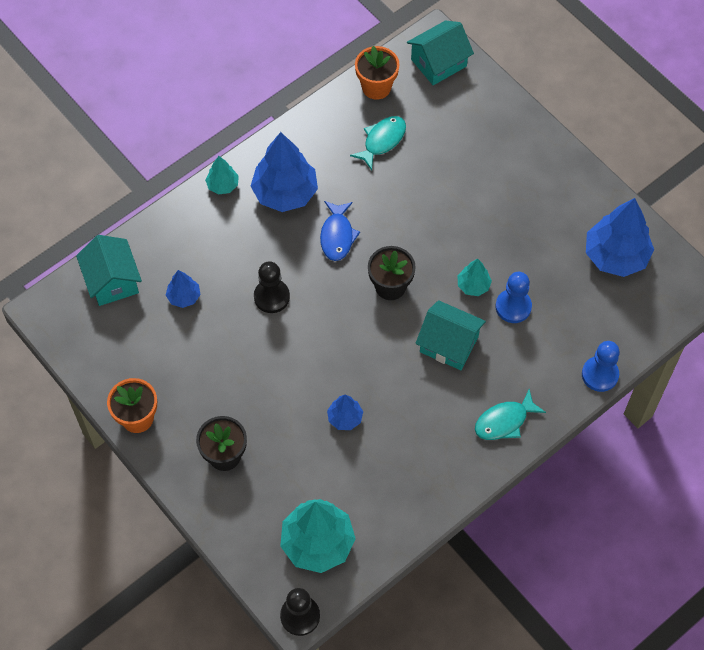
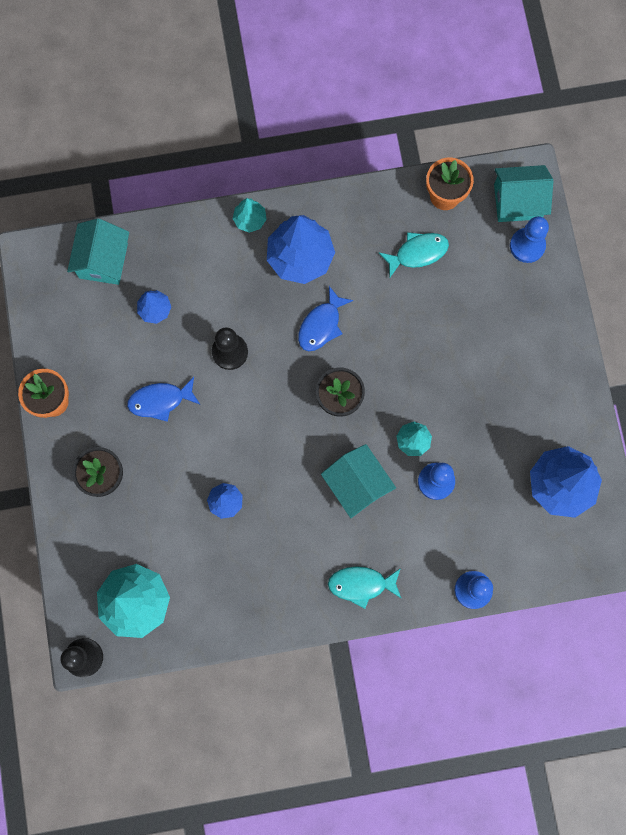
camera: 30 degrees right, 15 degrees up
(235, 367) = (160, 401): none -> blue fish
(468, 91) = (527, 246): none -> blue pawn

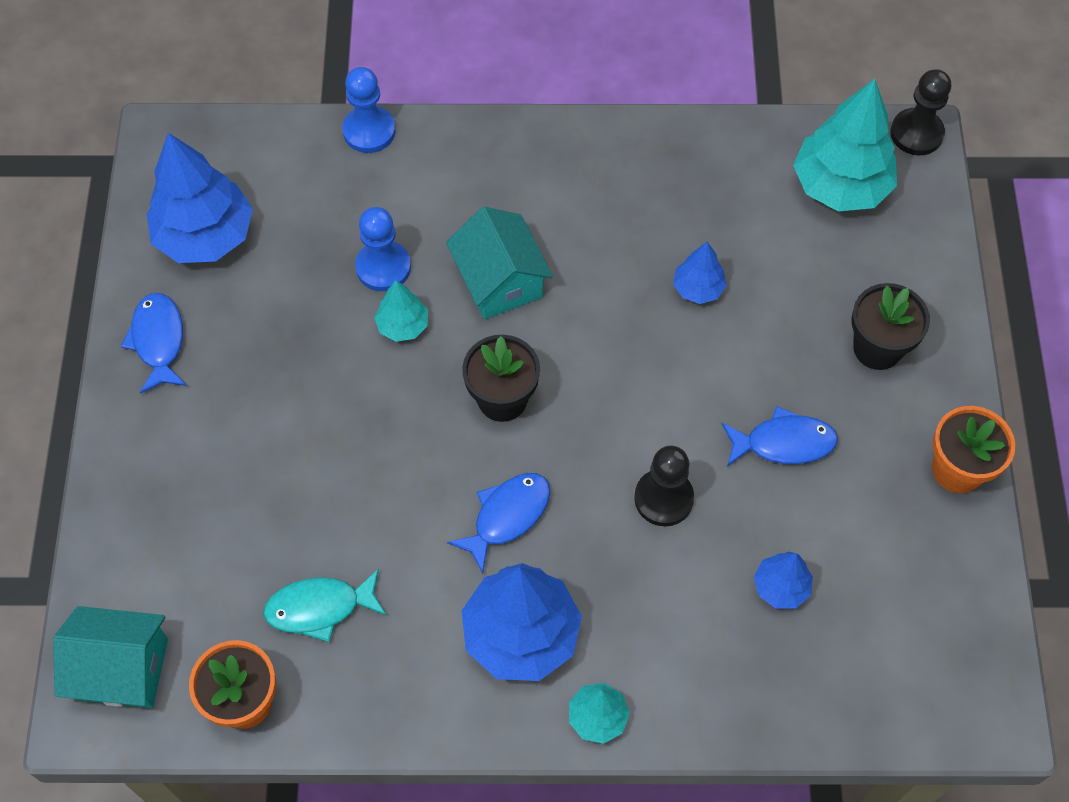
camera: 170 degrees left, 15 degrees down
(103, 260) = (865, 687): turquoise house -> none
(361, 584) = (521, 159): turquoise fish -> none
(527, 246) = (132, 589): blue pawn -> none
(565, 403) = (158, 341): none -> blue fish

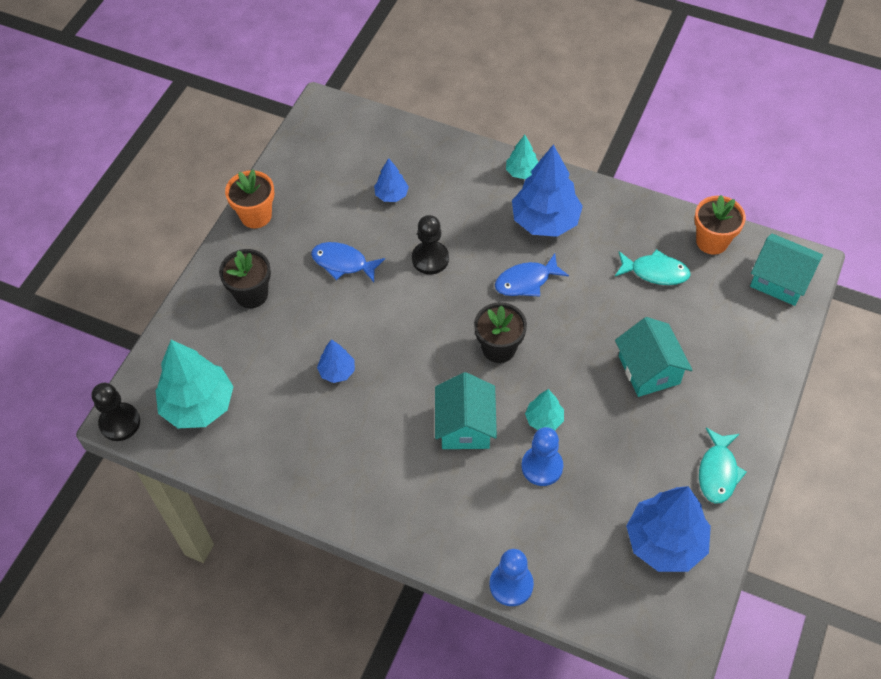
camera: 155 degrees left, 5 degrees down
(158, 341) = (718, 472): blue fish -> turquoise fish
(285, 445) = (649, 370): none -> turquoise house

